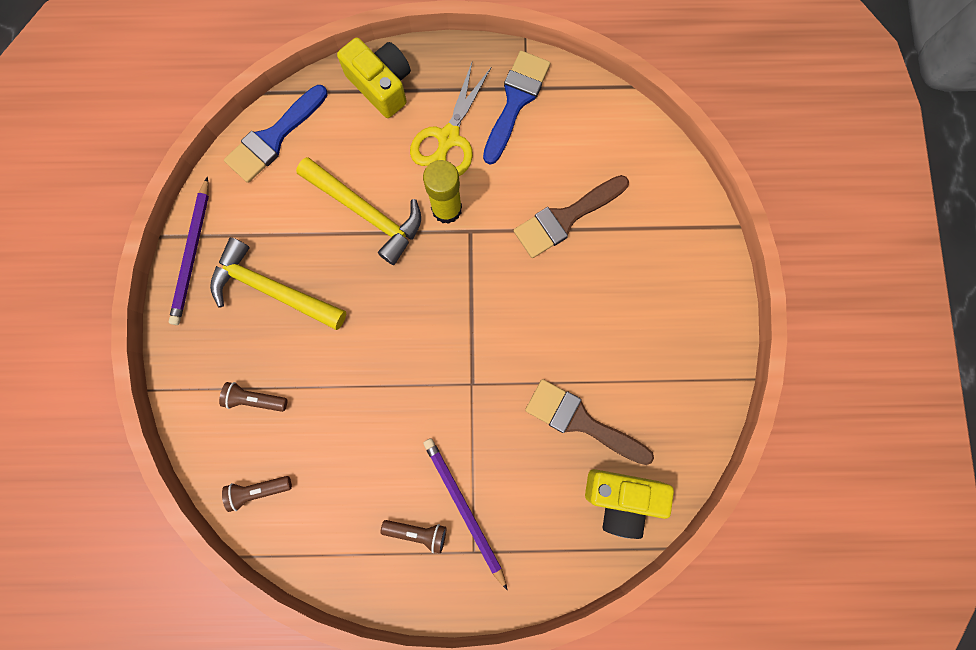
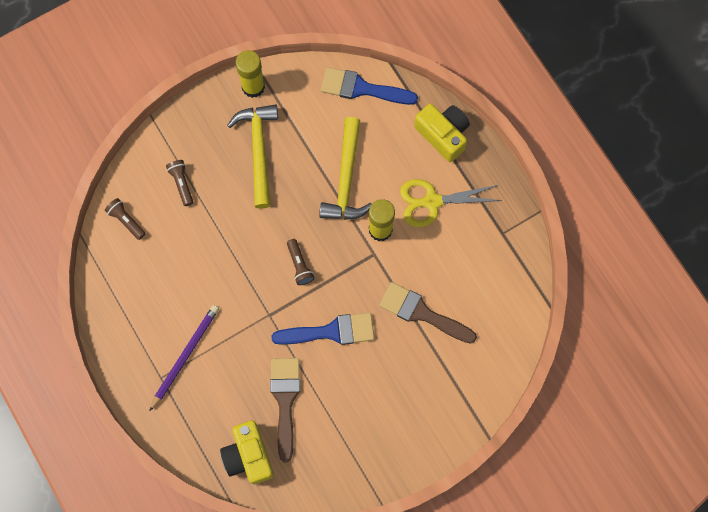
camera: 60 degrees right, 5 degrees down
(193, 253) = (253, 87): purple pencil -> yellow glue stick
(381, 85) = (443, 135): yellow camera -> yellow camera turned 60 degrees counterclockwise
(418, 532) = (154, 335): brown flashlight -> brown flashlight (299, 265)
(516, 101) = (487, 231): blue brush -> blue brush (331, 331)

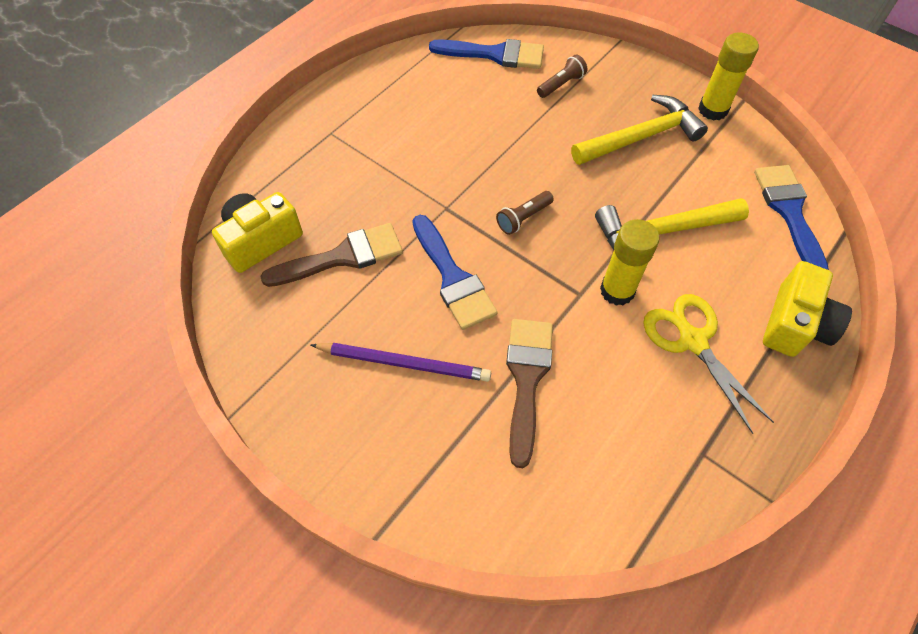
camera: 70 degrees right, 15 degrees down
(126, 220) = (495, 54): brown flashlight -> blue brush
(185, 356) = (363, 145): purple pencil -> purple pencil (403, 363)

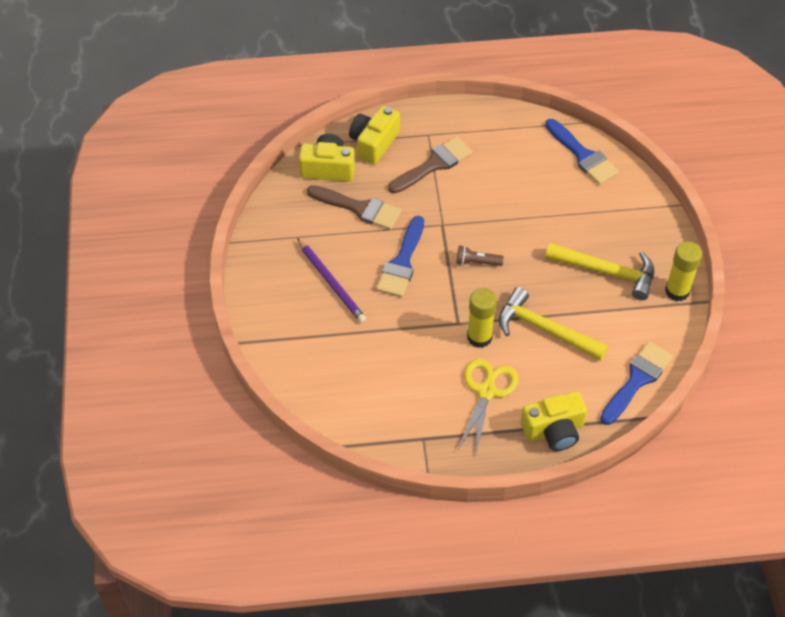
camera: 45 degrees right, 5 degrees down
(283, 179) = (374, 143): none -> yellow camera
(527, 379) = (380, 338): brown brush -> brown brush (434, 165)
(561, 84) = (600, 204): brown flashlight -> none

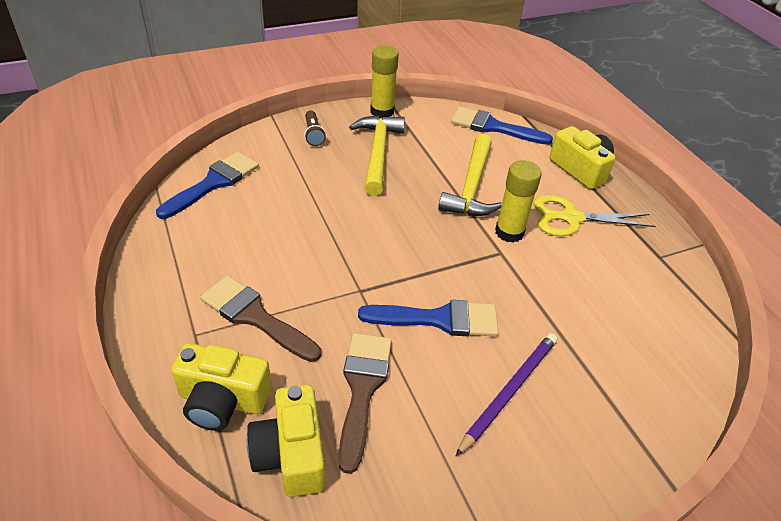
camera: 110 degrees left, 10 degrees down
(477, 262) = (407, 249): brown flashlight -> brown flashlight (313, 134)

